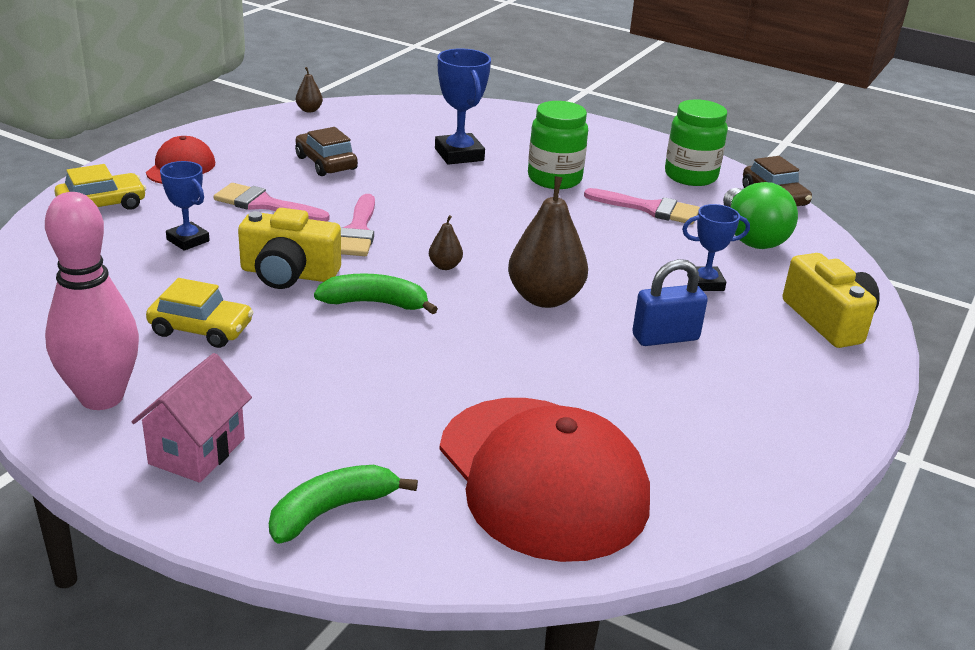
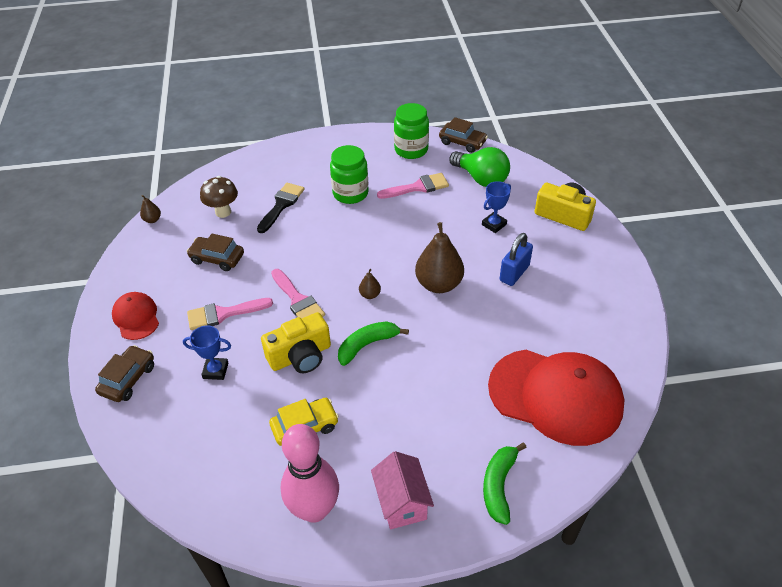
camera: 35 degrees left, 15 degrees up
(102, 205) = (128, 379): yellow car -> brown car
(388, 134) = (223, 212): none -> brown mushroom
(459, 154) = (281, 205): blue trophy -> black brush

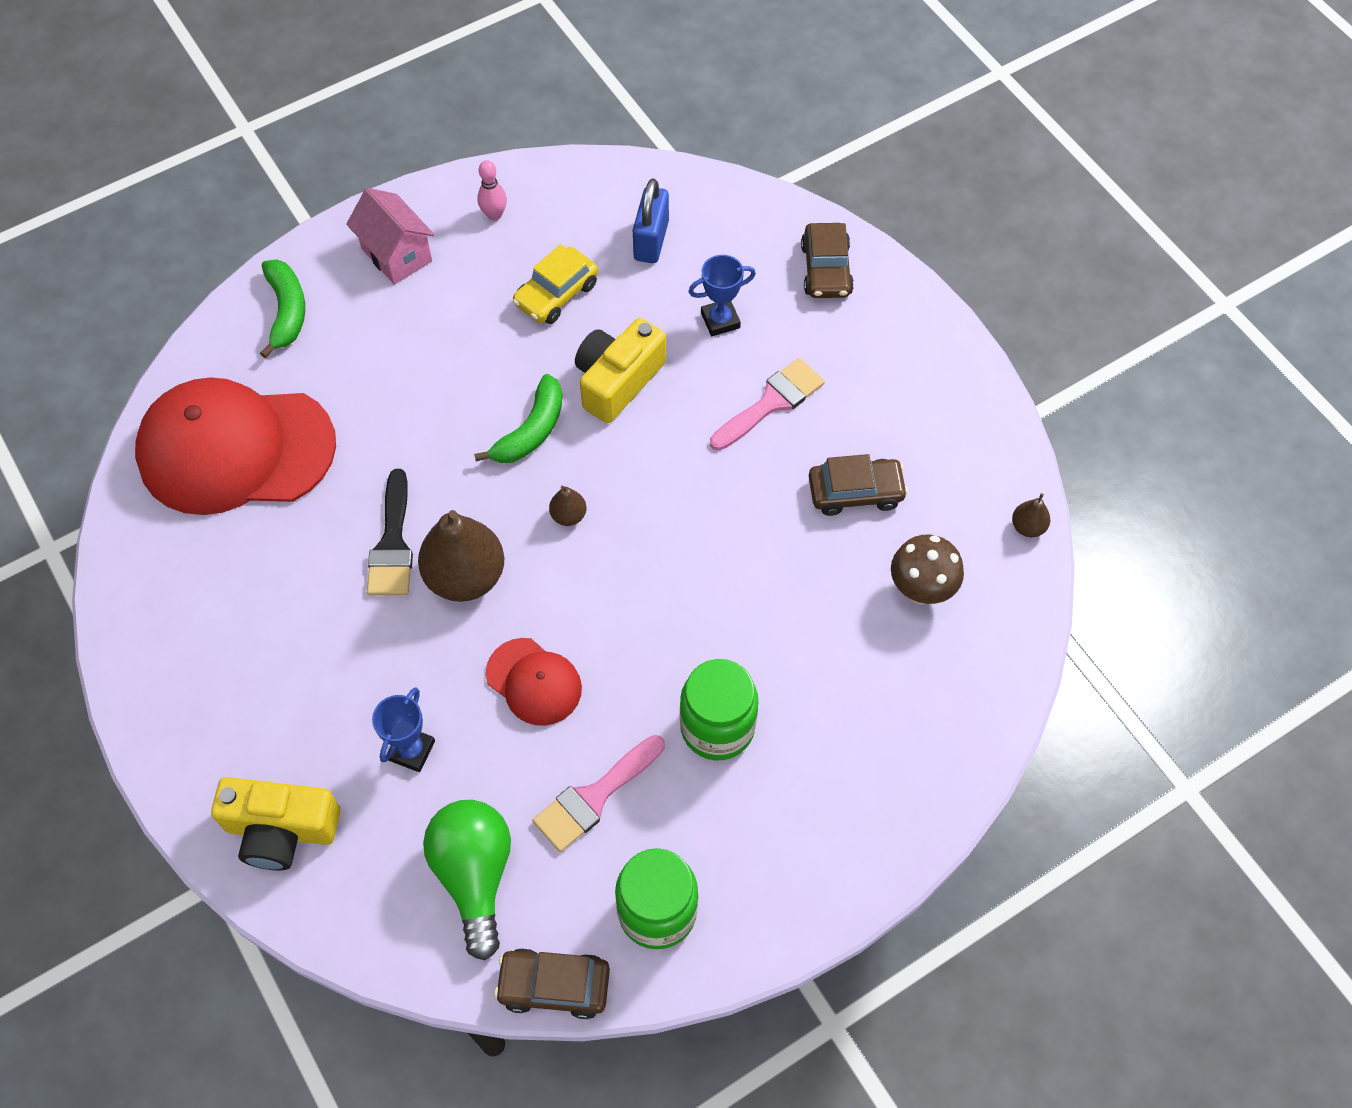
camera: 155 degrees right, 15 degrees up
(136, 317) = (893, 352): red cap -> red cap (534, 682)
(281, 205) = (828, 647): black brush -> black brush (392, 544)
(298, 300) = (675, 465): pink brush -> none
(314, 509) = (494, 215): pink bowling pin -> pink bowling pin, size x0.43
(481, 178) = (475, 875): green light bulb -> green light bulb turned 60 degrees clockwise
(514, 273) = (345, 647): blue padlock -> blue padlock (651, 240)

